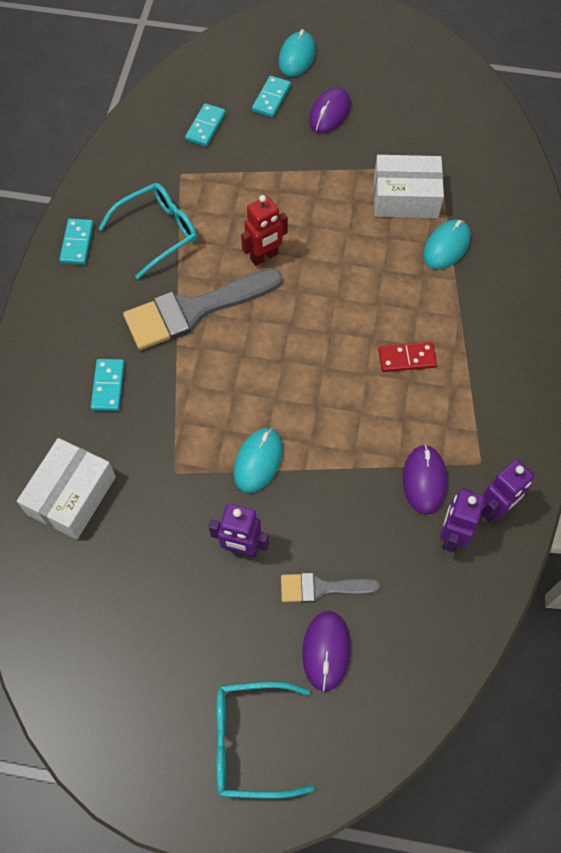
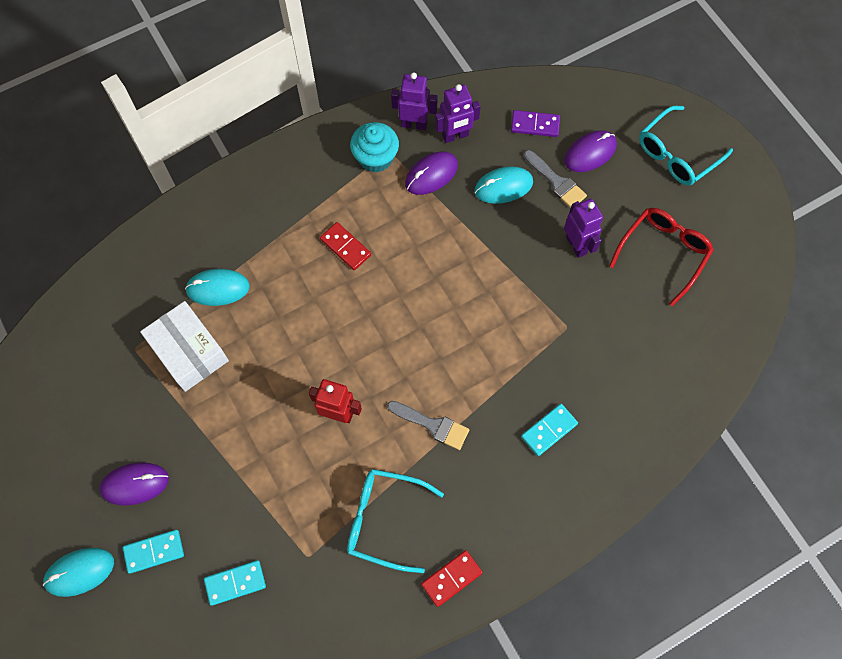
camera: 130 degrees left, 5 degrees up
(71, 495) = (645, 379): white box -> none
(77, 243) = (451, 578): turquoise domino -> red domino
(162, 622) = (663, 252): none -> red glasses
(194, 310) = (432, 425): grey brush -> grey brush, size x0.53
(249, 741) = (676, 154): turquoise glasses -> turquoise glasses turned 90 degrees clockwise
(258, 461) = (510, 282): turquoise mouse -> turquoise mouse (503, 187)
(403, 624) = (535, 125): none -> purple domino
(482, 446) = (375, 157): none -> turquoise cupcake

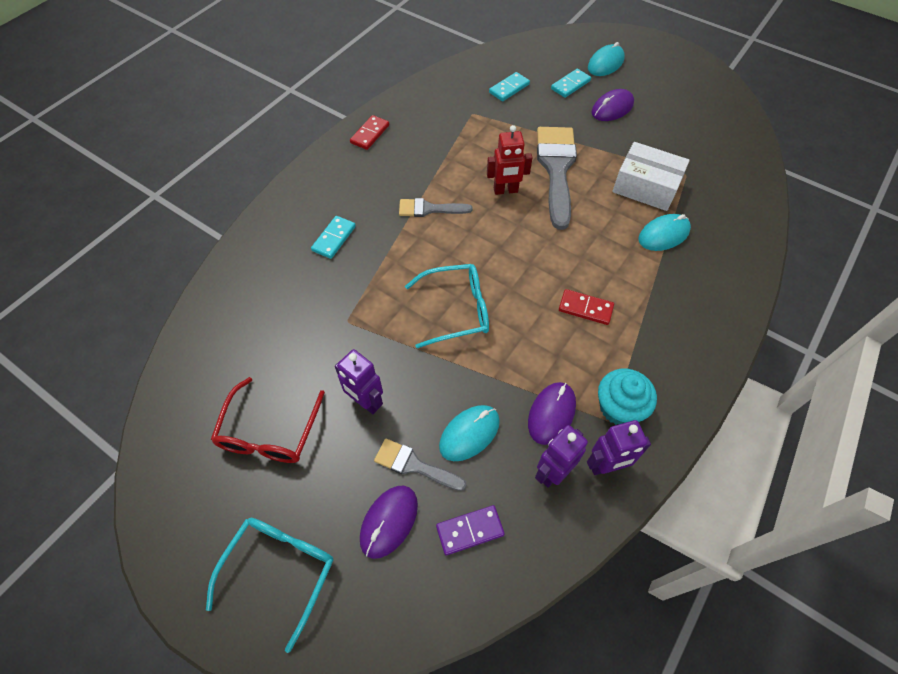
camera: 155 degrees right, 10 degrees down
(265, 418) = (556, 169): none -> grey brush
(383, 519) = (433, 146): turquoise glasses -> turquoise glasses (457, 310)

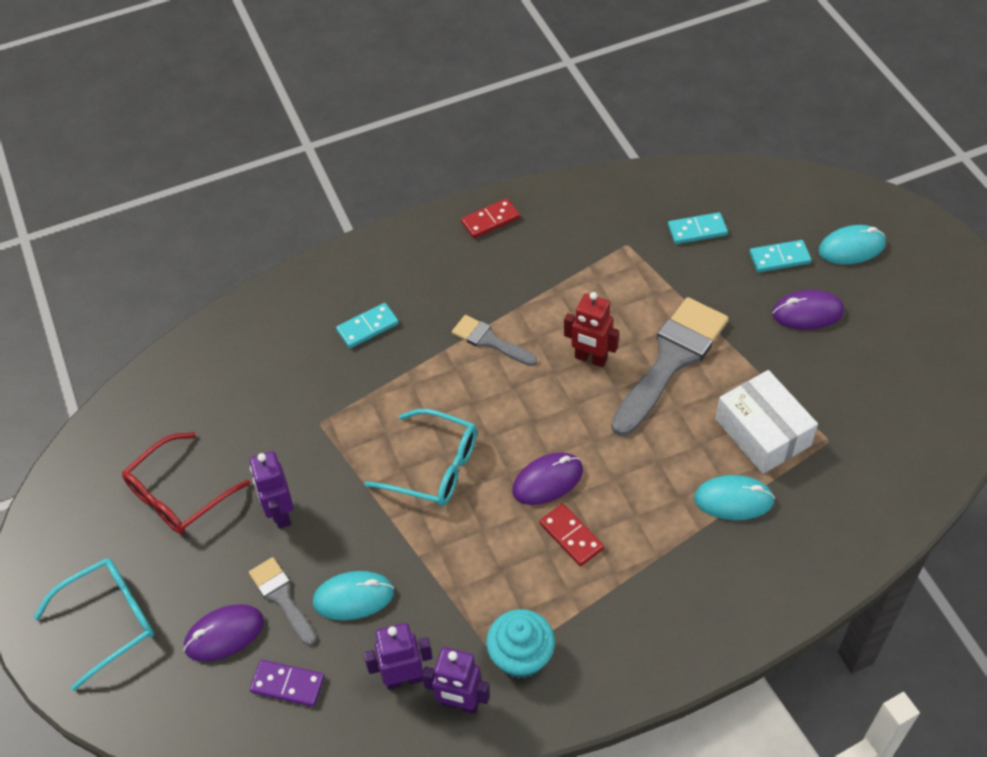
camera: 35 degrees right, 5 degrees down
(551, 414) = (447, 623): purple mouse -> purple mouse (547, 481)

